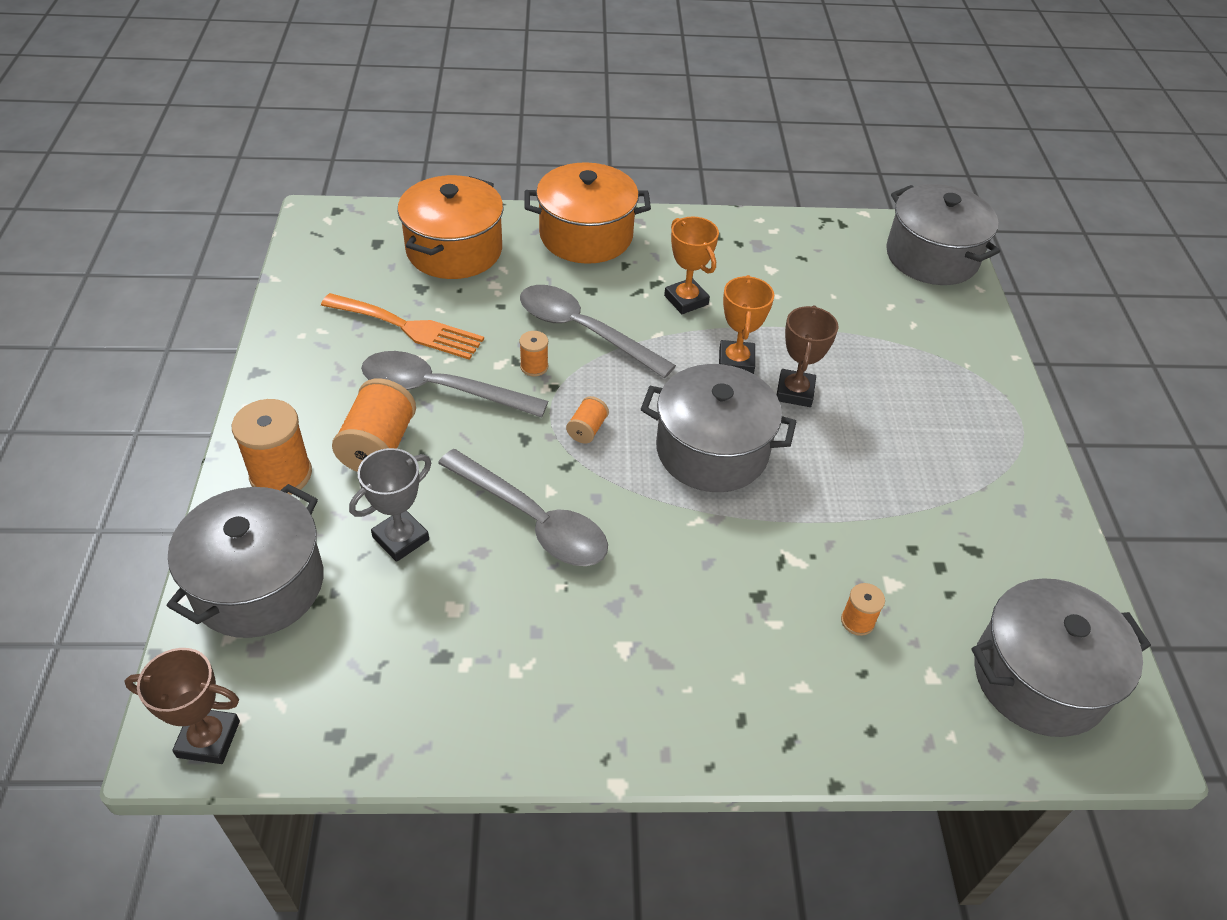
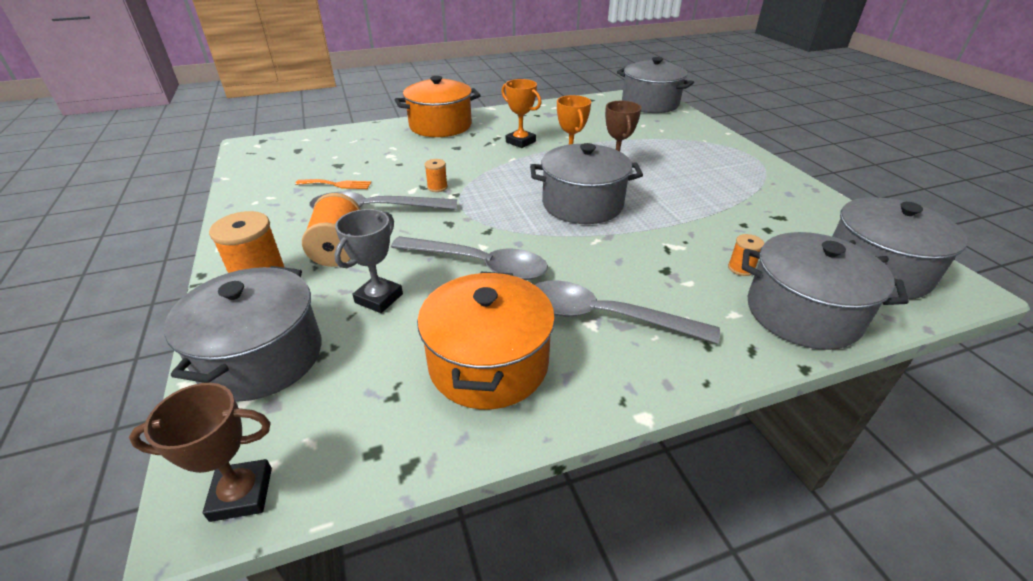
camera: 15 degrees left, 10 degrees down
(408, 328) = (337, 184): orange fork -> orange fork, size x0.59
(454, 250) = (354, 145): orange pot -> orange pot (488, 363)
(583, 330) = (462, 165): grey spoon -> grey spoon (603, 316)
(587, 429) = (491, 210): orange spool -> none
(888, 712) = (802, 313): none -> grey pot

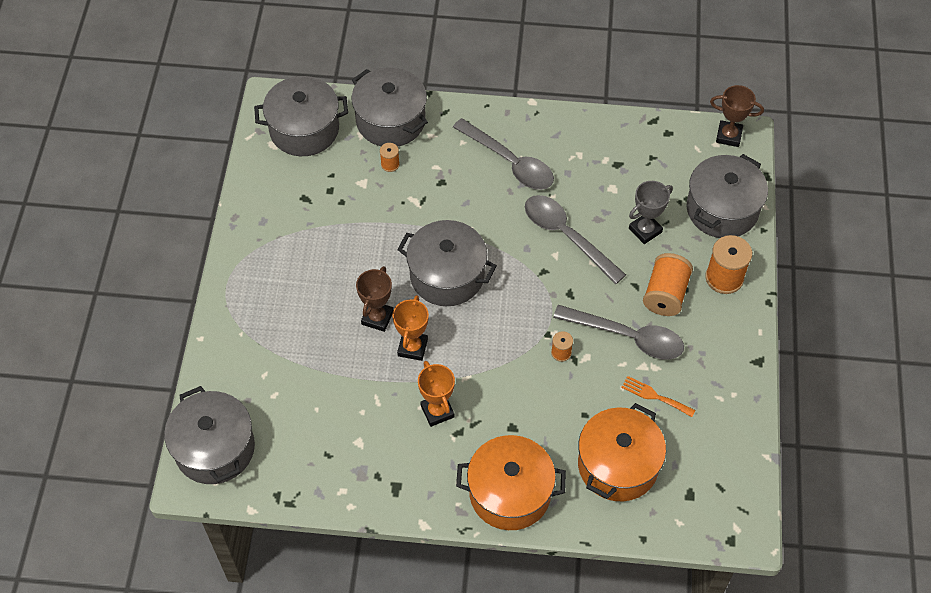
camera: 155 degrees left, 20 degrees up
(488, 363) = (594, 157): orange pot -> orange pot (618, 465)

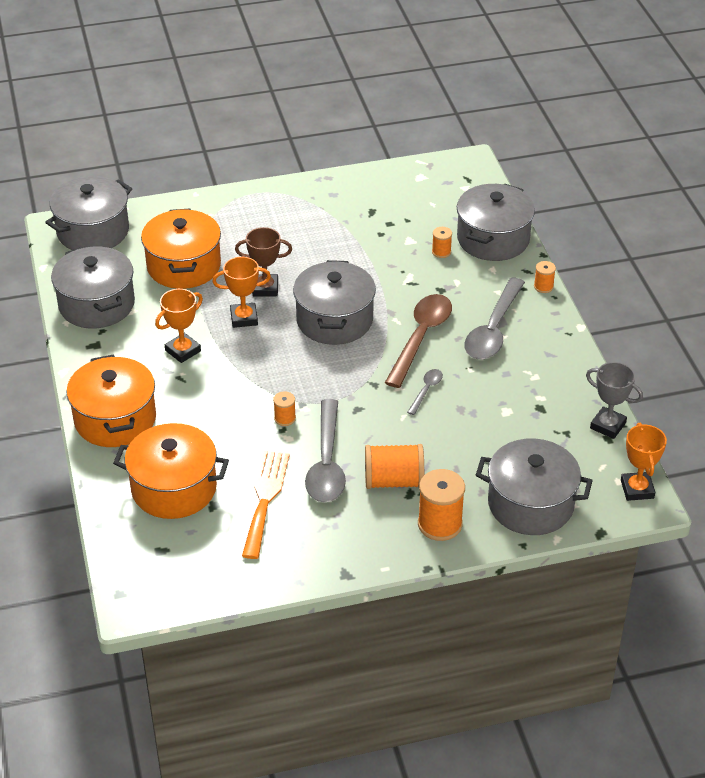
camera: 70 degrees right, 15 degrees down
(304, 129) = (448, 190): grey pot -> grey pot (97, 304)
(311, 378) = (184, 266): none -> orange pot
(470, 108) = (543, 286): none -> orange spool
(498, 217) = (421, 337): none -> brown spoon
(566, 236) = (426, 390): grey spoon -> grey spoon, size x0.47
(645, 230) = (467, 448): grey trophy -> grey trophy (607, 425)
(654, 396) = (265, 499): orange fork -> orange fork, size x1.71
(728, 136) = (637, 489): brown trophy -> orange trophy

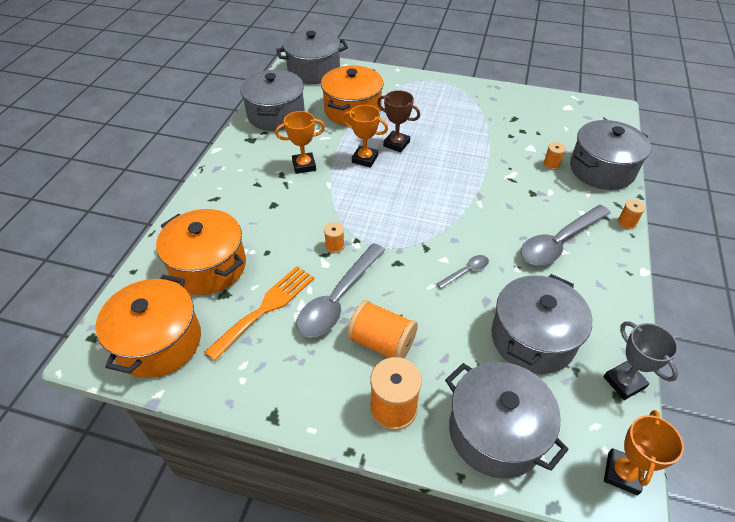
camera: 30 degrees right, 5 degrees up
(115, 419) = (217, 195): orange pot -> orange pot (159, 342)
(334, 320) = (430, 185): grey pot -> grey pot (532, 338)
(421, 337) = (491, 224): brown spoon -> none

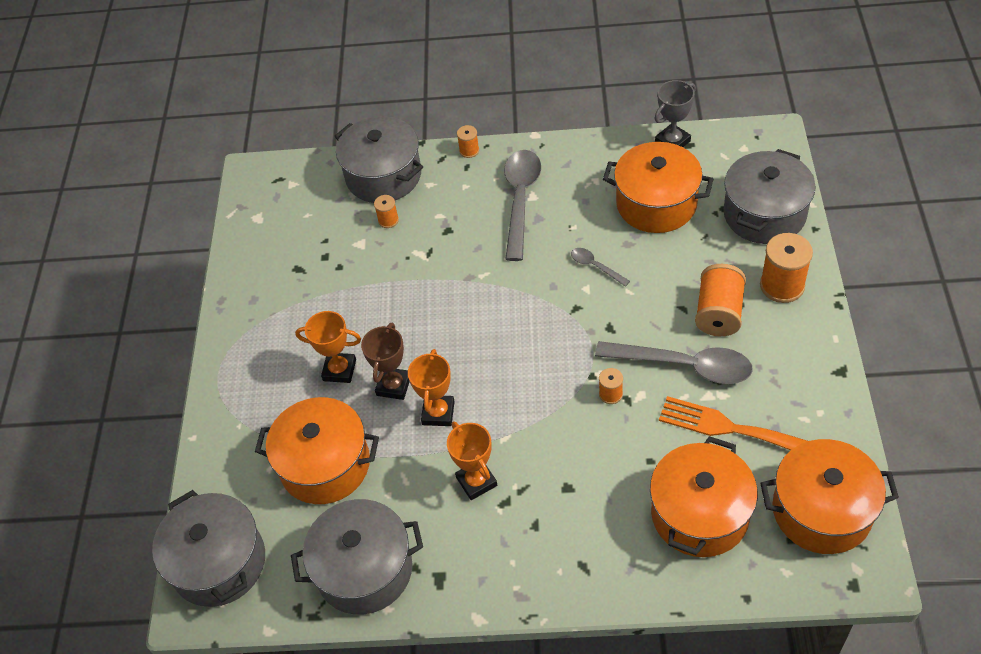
camera: 100 degrees left, 5 degrees up
(532, 338) = (656, 204): grey pot -> orange pot
(558, 242) = (520, 199): grey spoon -> grey spoon turned 120 degrees counterclockwise
(622, 473) = (756, 138): orange trophy -> orange trophy (339, 370)

